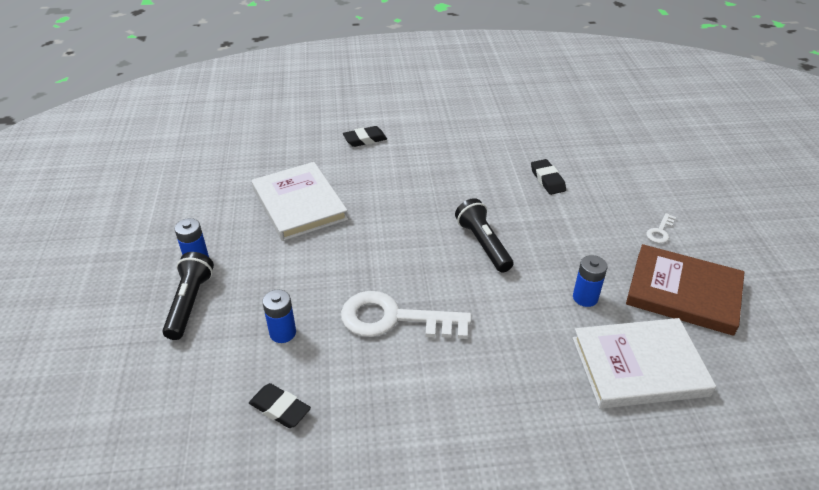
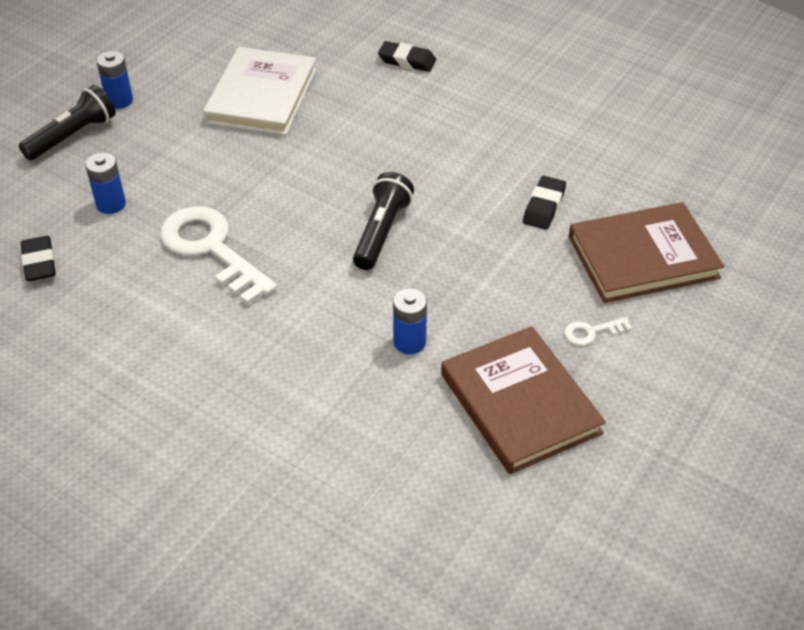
camera: 40 degrees right, 5 degrees up
(628, 178) = (643, 257): none -> brown book
(639, 366) = (370, 433): white book -> none

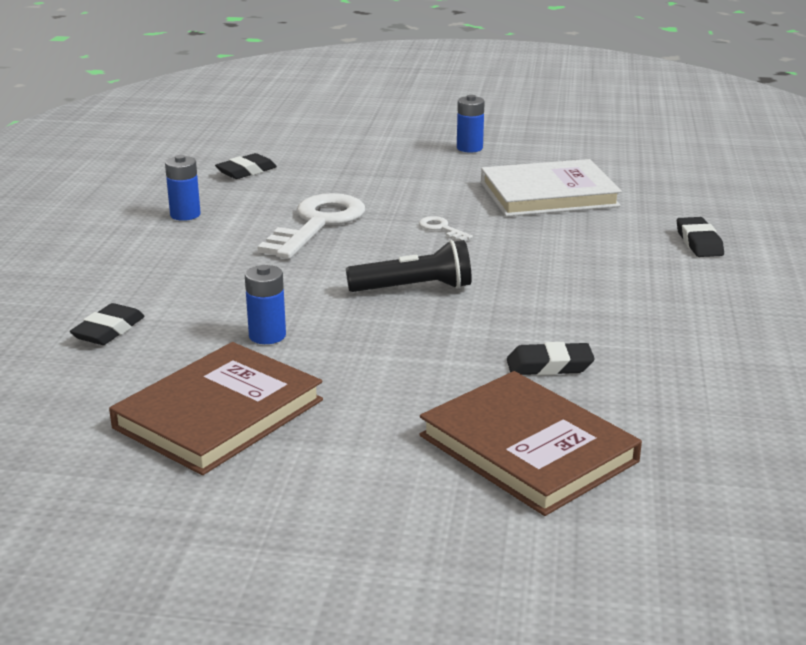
camera: 65 degrees right, 20 degrees down
(72, 136) = (405, 145): black flashlight -> none
(111, 204) = (337, 176): blue battery -> blue battery (185, 215)
(336, 444) = (108, 330): none -> black eraser
(591, 332) = (363, 437): white key -> white key (441, 228)

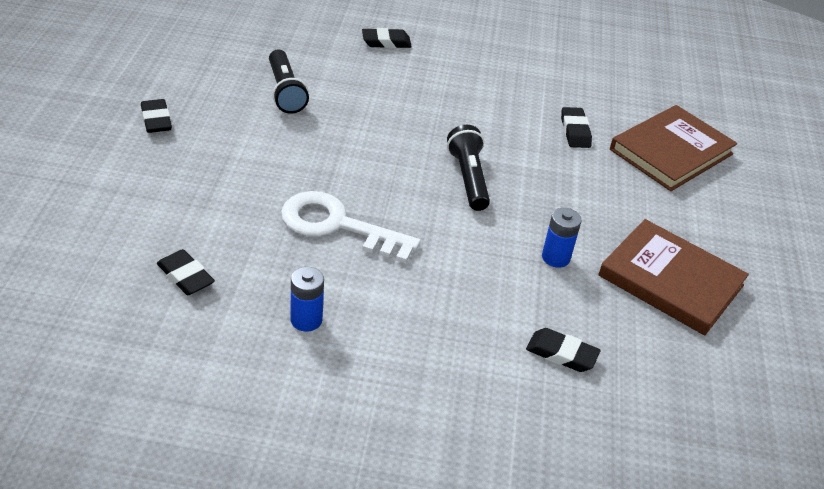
camera: 95 degrees left, 15 degrees up
(441, 228) = (354, 155): white key -> none
(469, 148) = (156, 120): blue battery -> black eraser
(548, 194) = (285, 92): white book -> black flashlight

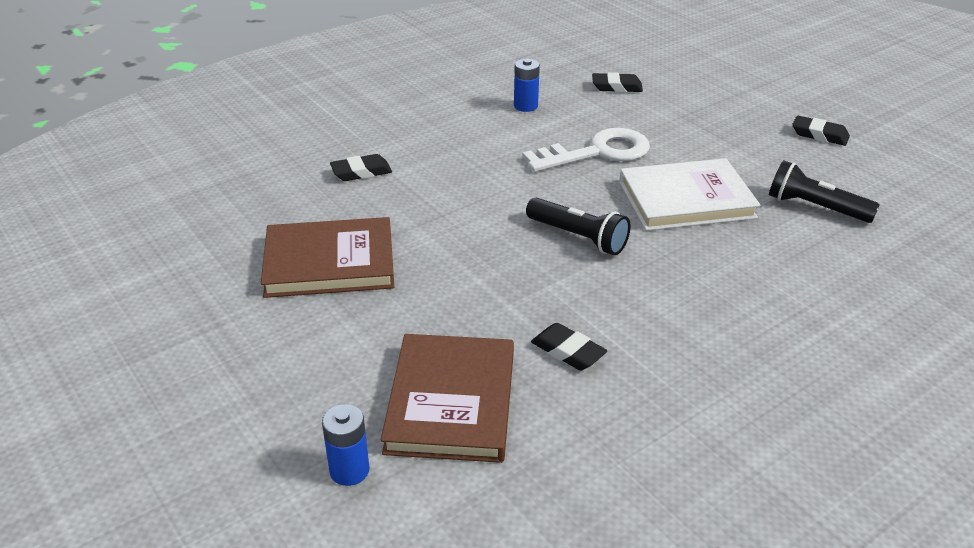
camera: 140 degrees right, 5 degrees down
(351, 150) = (686, 200): none -> white book
(386, 42) = (876, 317): black eraser -> none
(555, 257) = (435, 223): blue battery -> blue battery (349, 470)

